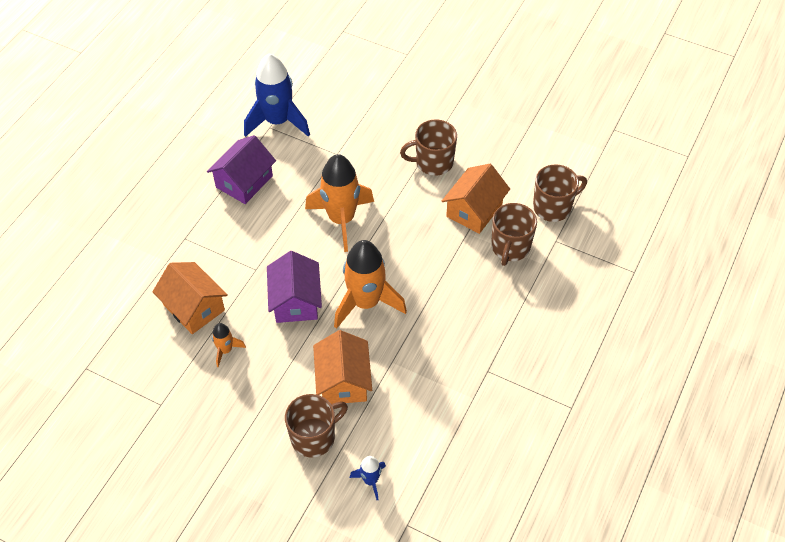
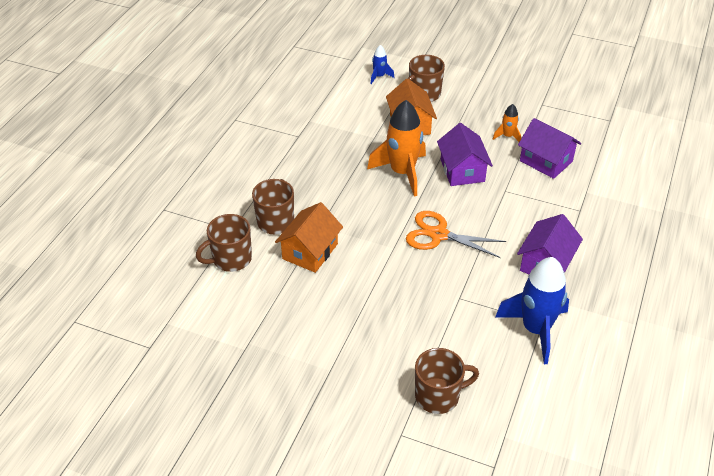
camera: 175 degrees right, 10 degrees down
(194, 307) = (546, 161): orange house -> purple house
(341, 219) = (438, 235): orange rocket -> orange scissors
(433, 162) = (354, 295): brown mug -> brown mug (438, 396)

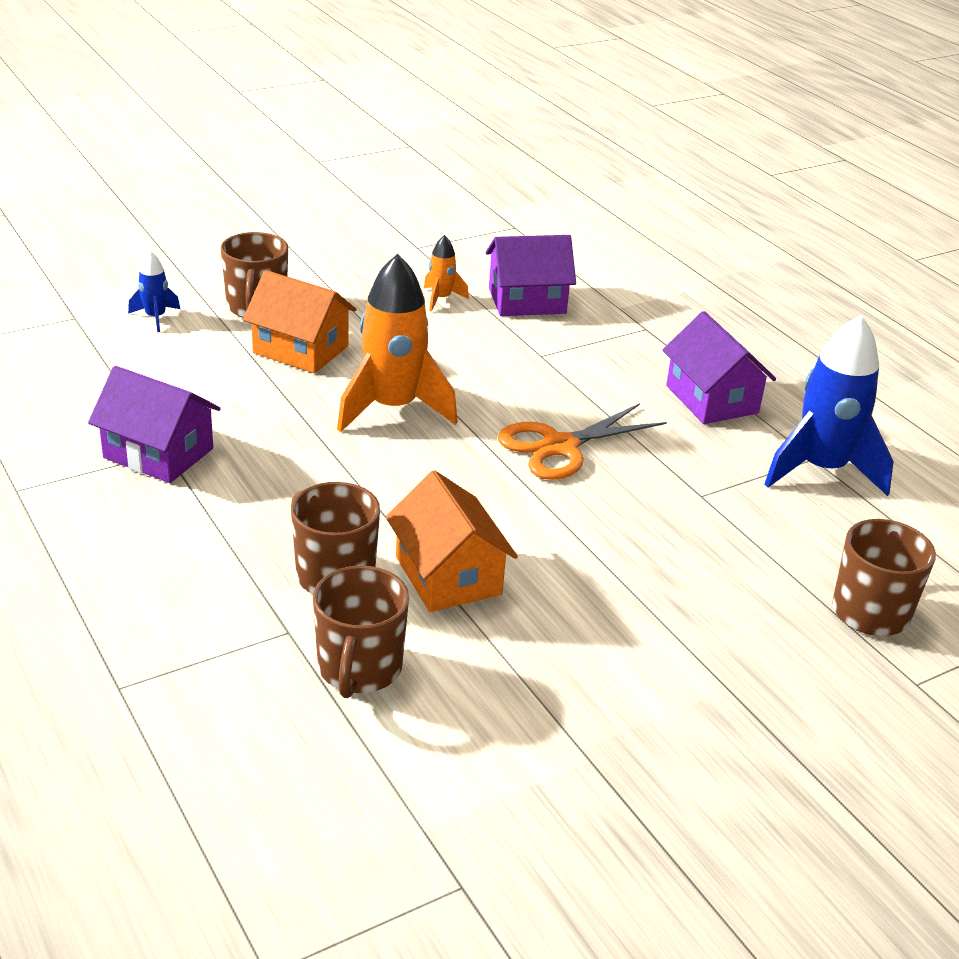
camera: 55 degrees left, 10 degrees down
(462, 170) = (458, 363): purple house -> purple house (158, 453)

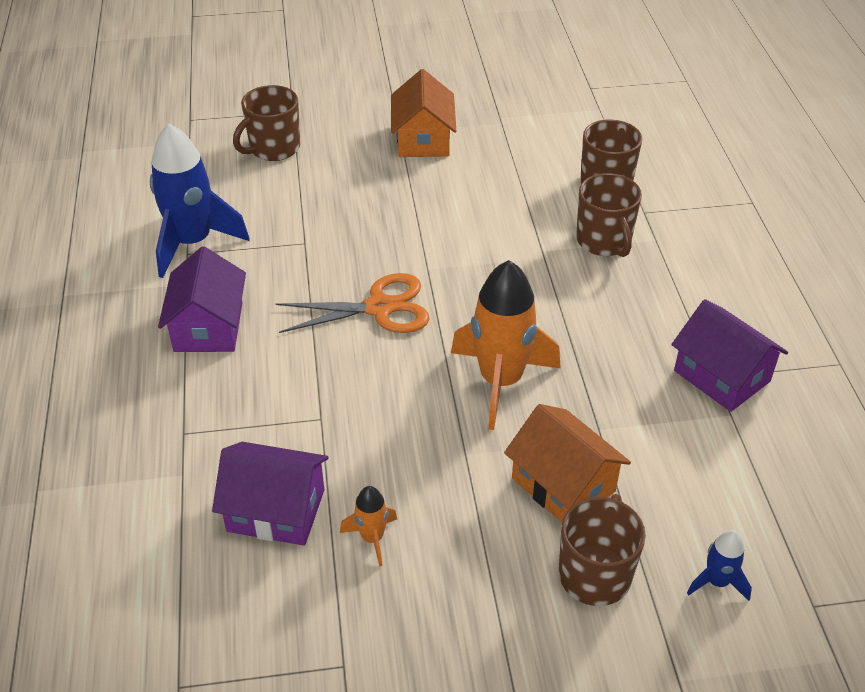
camera: 155 degrees left, 10 degrees up
(448, 575) = (526, 224): orange house -> orange house (423, 139)

